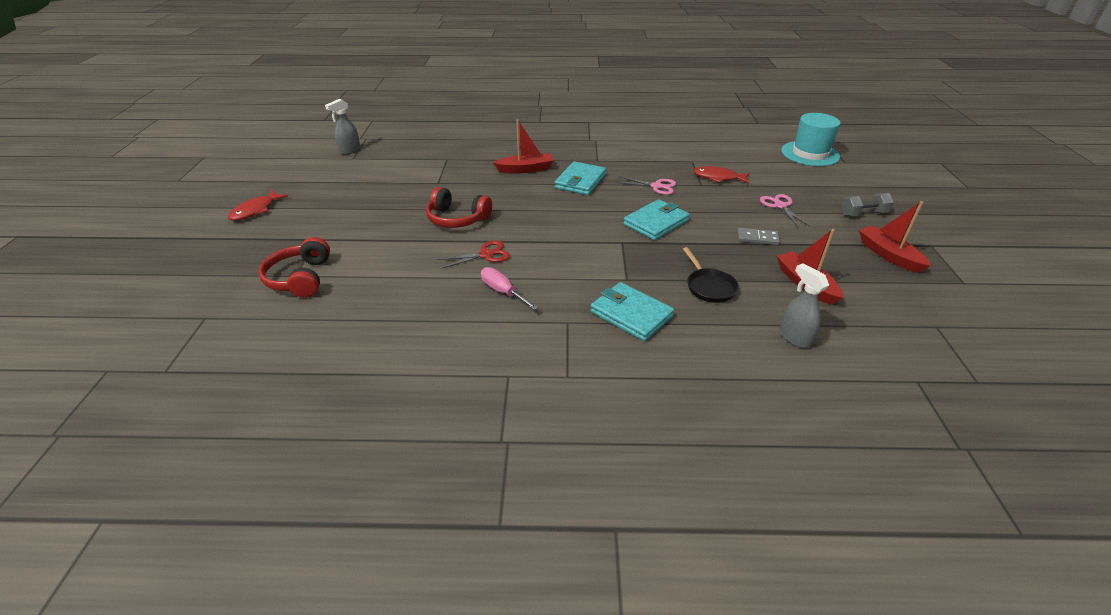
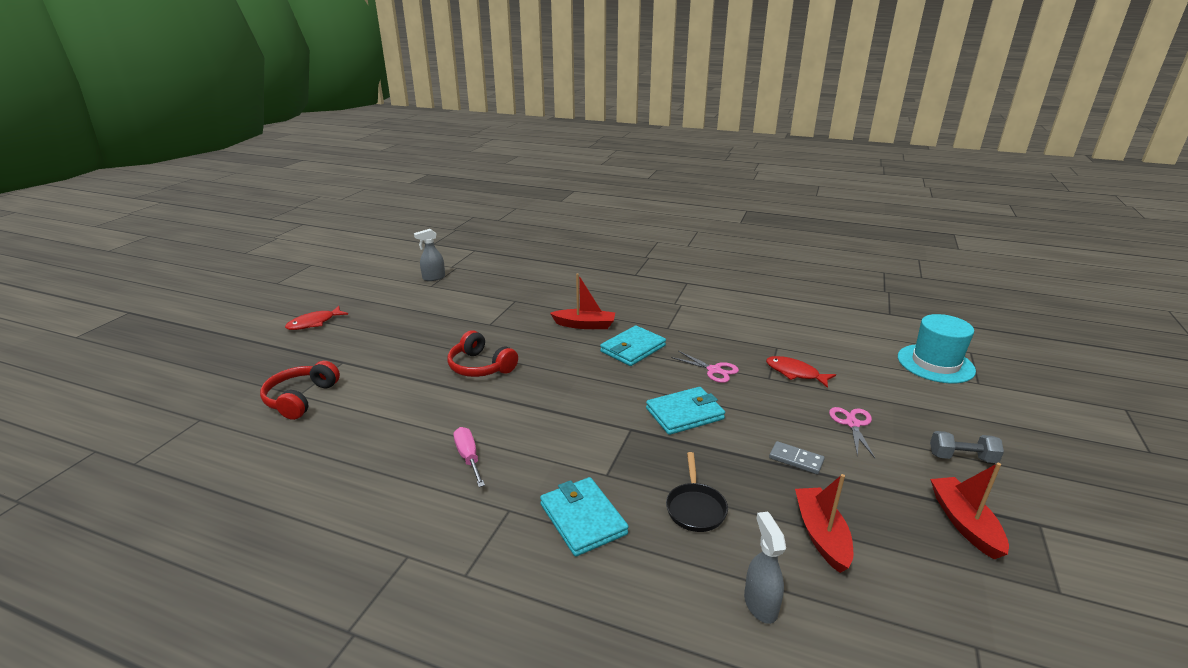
camera: 20 degrees right, 10 degrees down
(486, 254) = (481, 412): red scissors -> none

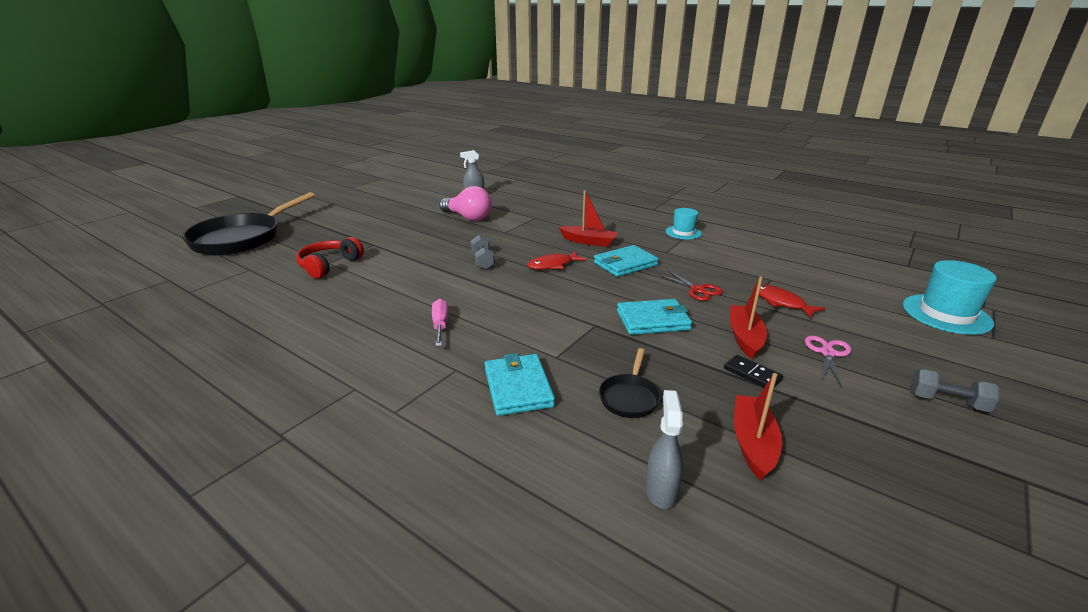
camera: 15 degrees right, 0 degrees up
(166, 376) = (242, 238): none -> black pan
(314, 323) = (365, 216): red fish -> red fish (552, 265)
(440, 310) = (468, 217): none -> pink light bulb
(480, 366) = (483, 261): red headphones -> grey dumbbell
(676, 301) = (683, 232): none -> turquoise hat
(714, 370) = (697, 290): pink scissors -> red scissors
(796, 459) = (752, 374): grey domino -> black domino
(964, 523) = (927, 462): red boat -> red boat (745, 337)

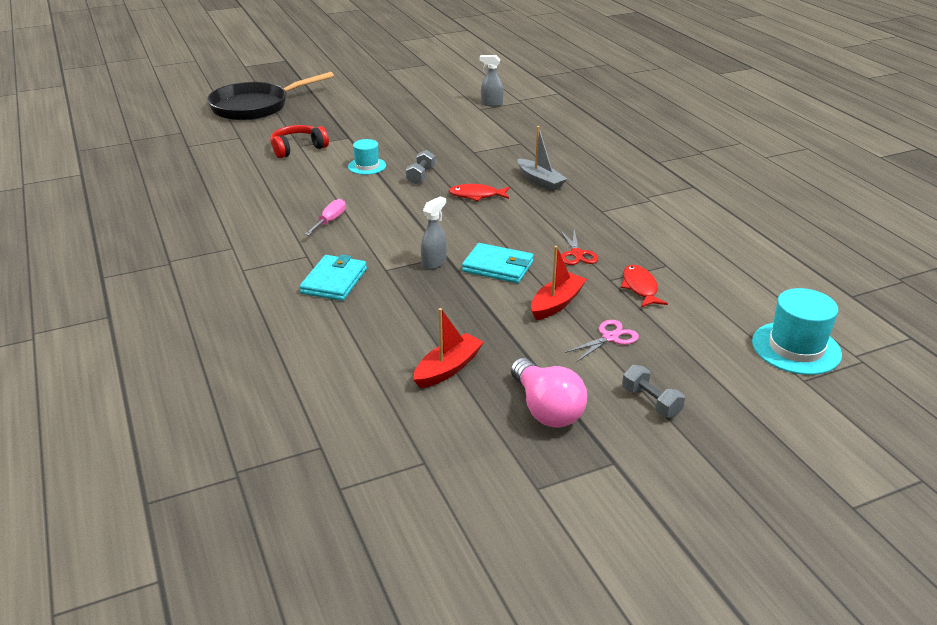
camera: 30 degrees right, 5 degrees up
(468, 217) = (457, 128): pink light bulb -> pink light bulb (546, 409)
(589, 241) = (540, 181): red boat -> grey boat
(625, 264) = (544, 212): turquoise wallet -> none
(630, 397) = (402, 313): black pan -> none
(661, 490) = (349, 369): grey spray bottle -> grey spray bottle (434, 263)
(683, 232) = (651, 196): turquoise hat -> turquoise hat (367, 166)
(752, 374) = (518, 330): black domino -> none

